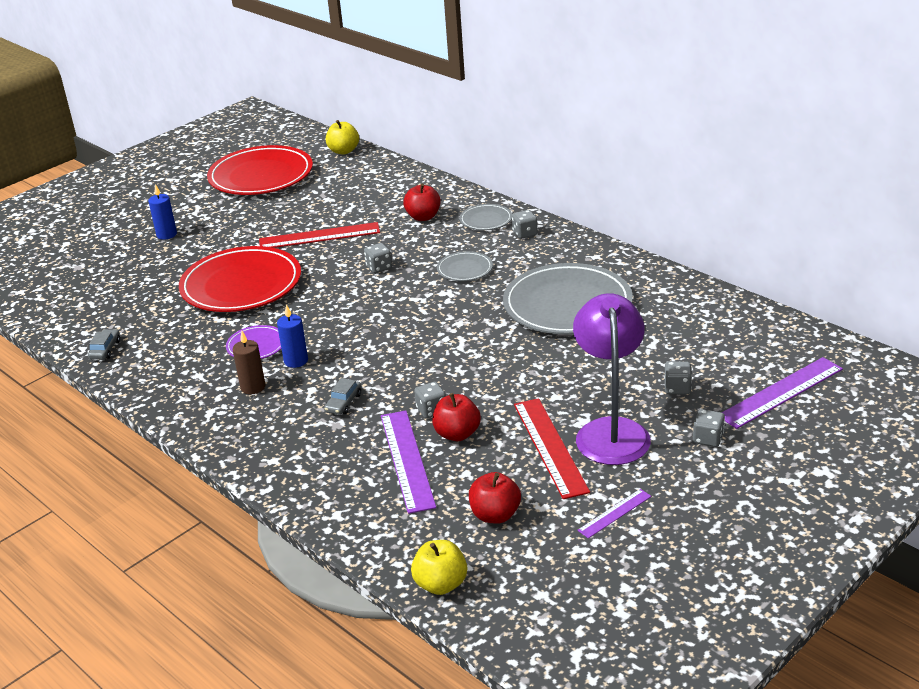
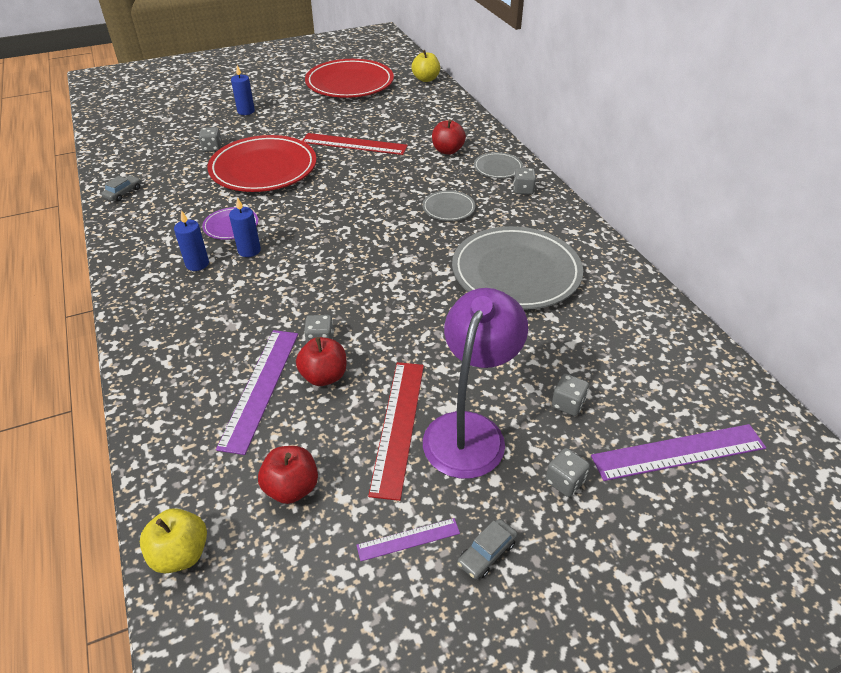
camera: 20 degrees right, 10 degrees up
(253, 387) = (197, 264): brown candle -> blue candle
(343, 403) = (254, 305): grey car -> grey car (487, 553)
(379, 267) = (379, 185): grey dice -> grey dice (212, 148)

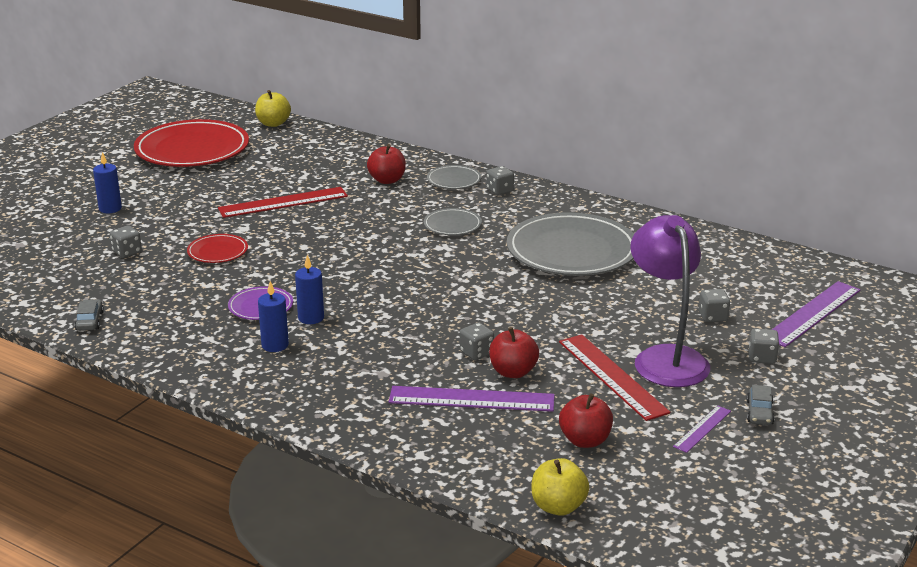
camera: 35 degrees left, 15 degrees down
(260, 388) = (471, 399): purple ruler -> purple ruler turned 60 degrees counterclockwise
(263, 168) = (217, 252): red plate -> red plate, size x0.46

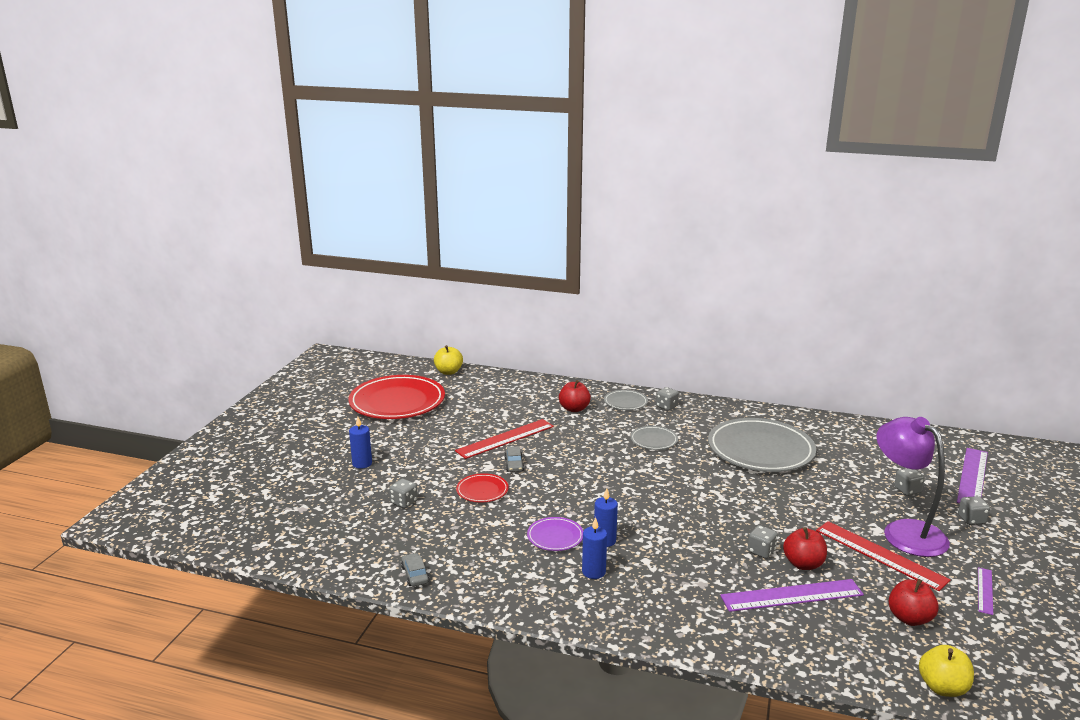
camera: 15 degrees left, 5 degrees down
(759, 412) = (1012, 568): grey car -> grey car (514, 464)

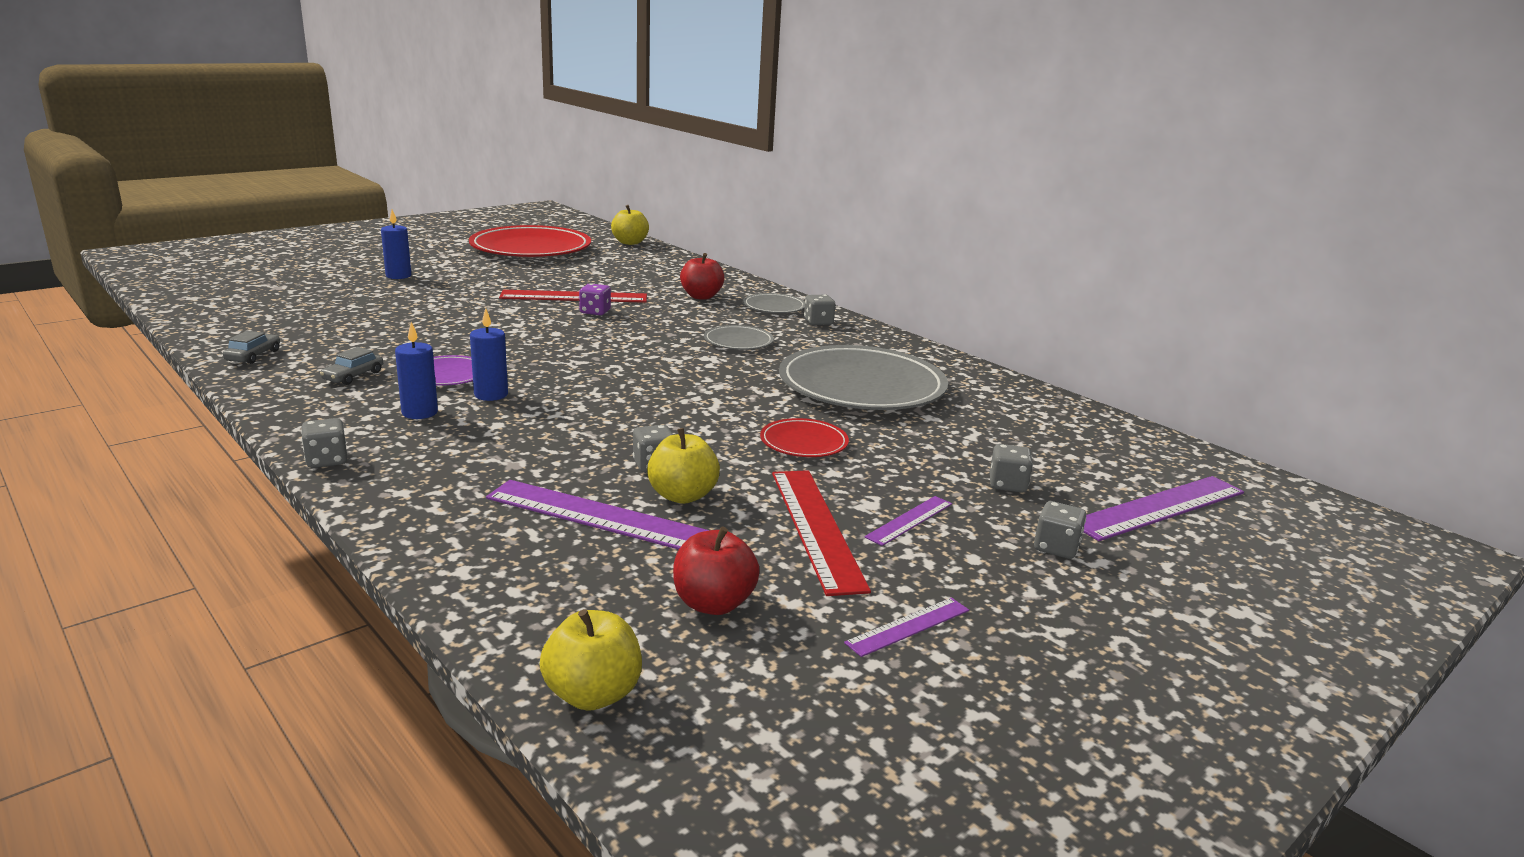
camera: 30 degrees right, 0 degrees up
(404, 502) = (369, 309): grey dice -> grey dice (327, 460)
(482, 490) = (460, 323): red plate -> red plate (804, 442)
(514, 464) = (537, 315): grey car -> grey car (353, 376)
(540, 447) = (595, 312): none -> purple dice
(803, 564) = (682, 496): red apple -> yellow apple
(905, 531) = (909, 520): purple lamp -> purple ruler

